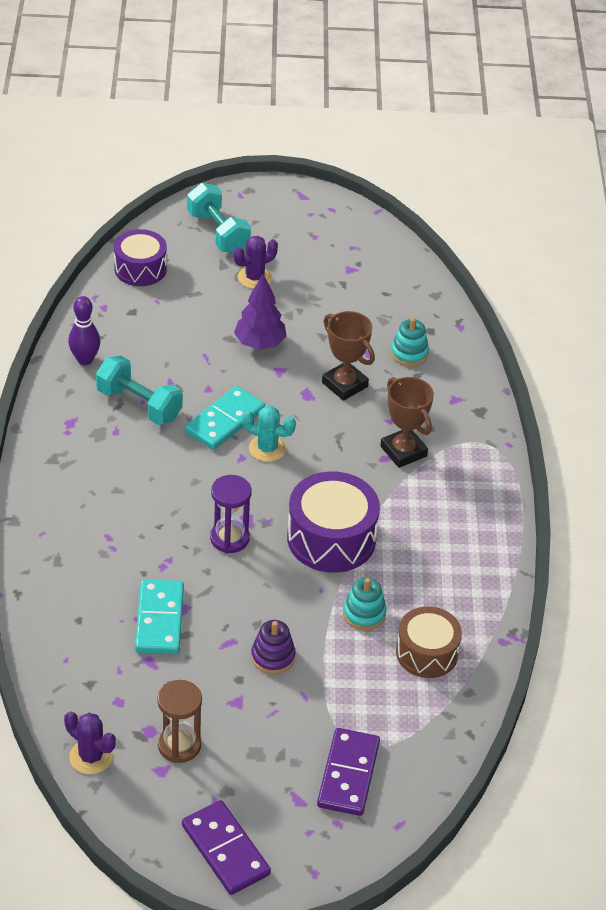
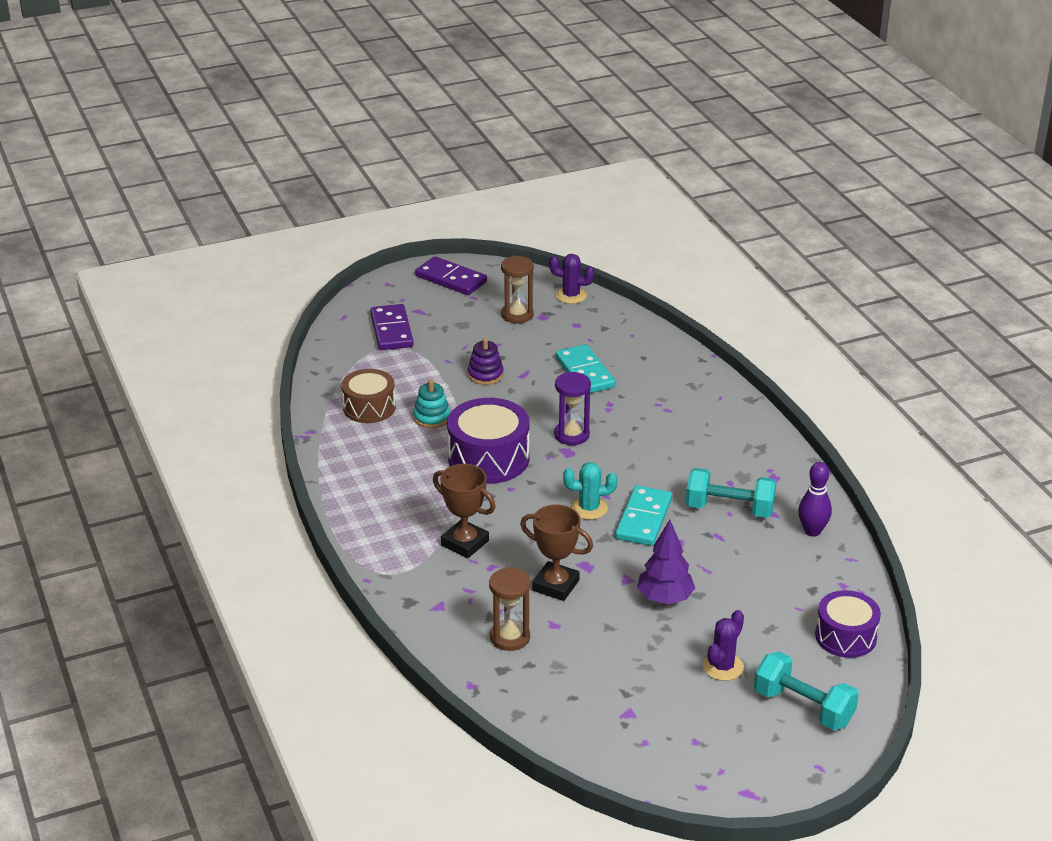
camera: 160 degrees right, 10 degrees down
(409, 353) = (510, 637): turquoise stacking toy -> brown hourglass

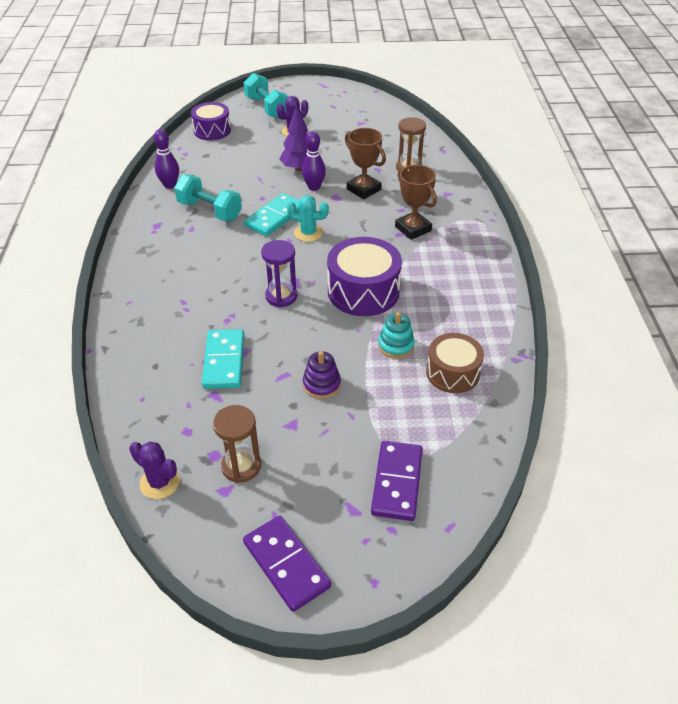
camera: 160 degrees left, 10 degrees up
(624, 573) = (314, 187): none -> purple bowling pin

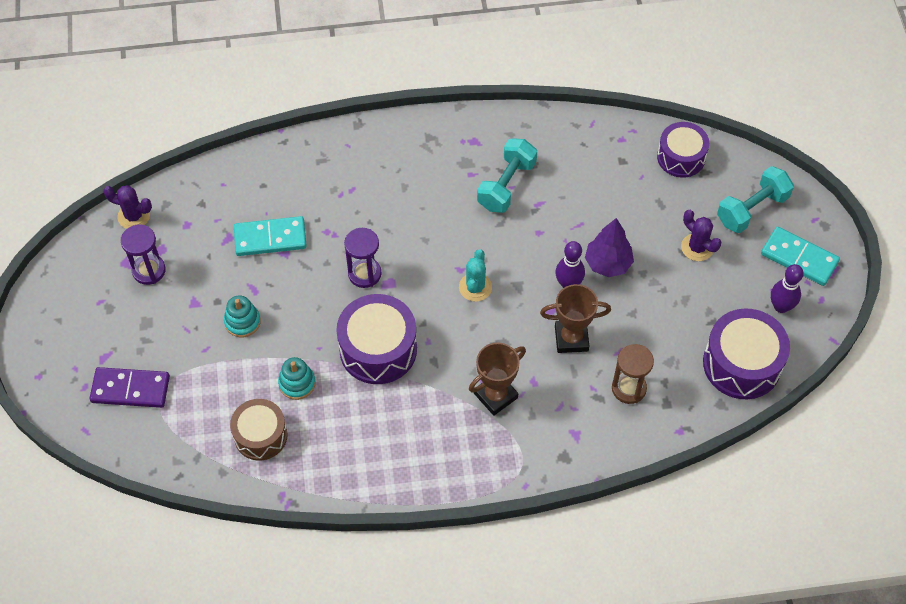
camera: 85 degrees right, 15 degrees up
(160, 482) = (134, 216): purple cactus -> purple cactus turned 75 degrees clockwise
(170, 185) = (551, 137): purple bowling pin -> purple bowling pin (781, 306)
(241, 466) = (149, 270): brown hourglass -> purple hourglass
(275, 217) = (501, 251): turquoise domino -> turquoise domino (799, 258)
(286, 564) = (56, 314): purple domino -> none
(321, 384) = (242, 322): purple stacking toy -> turquoise stacking toy
(363, 189) = (571, 338): brown trophy -> brown trophy turned 45 degrees clockwise
(391, 123) = (742, 364): none -> purple drum

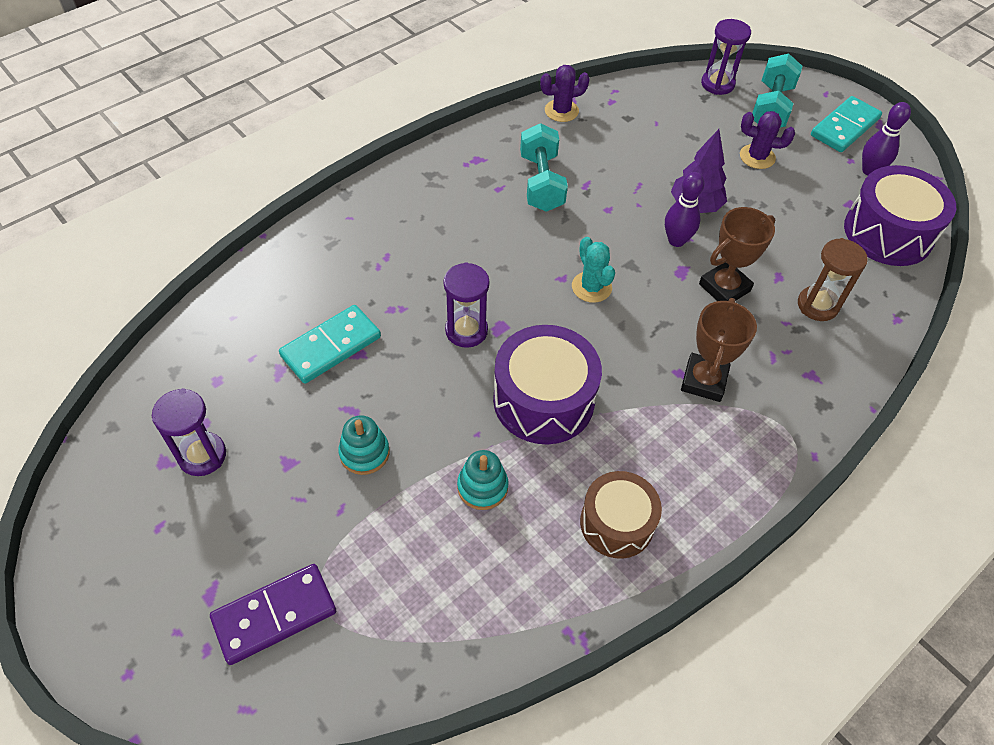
camera: 35 degrees left, 5 degrees down
(134, 216) = (140, 403): purple cactus -> purple cactus (561, 111)
(260, 435) = (486, 574): brown drum -> brown drum (616, 523)
(681, 157) = (675, 94): purple drum -> none
(726, 165) = (717, 84): none -> purple hourglass
(799, 258) = (845, 127): turquoise domino -> turquoise domino turned 45 degrees counterclockwise

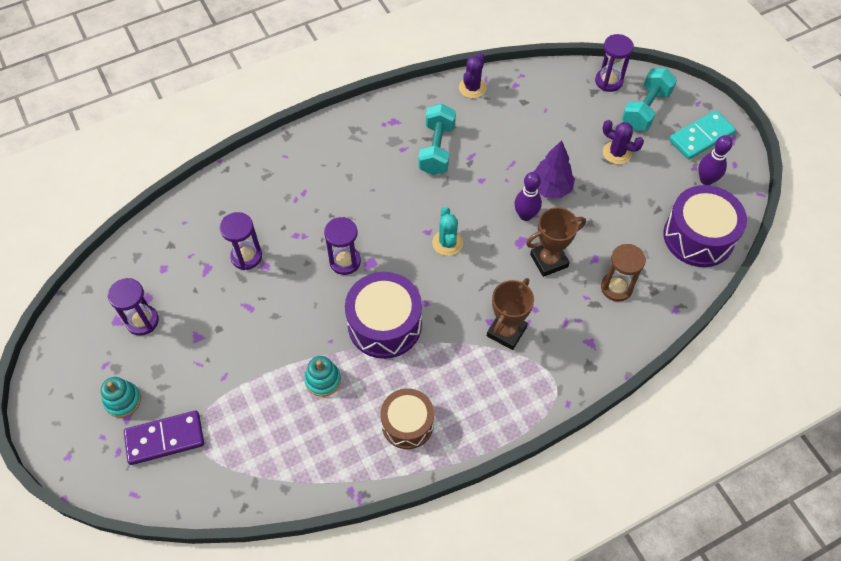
camera: 15 degrees right, 5 degrees up
(331, 346) = (246, 256): turquoise domino -> purple hourglass
(364, 453) = (249, 340): turquoise stacking toy -> turquoise stacking toy (123, 400)
(561, 111) = (472, 88): purple cactus -> purple cactus turned 60 degrees counterclockwise

